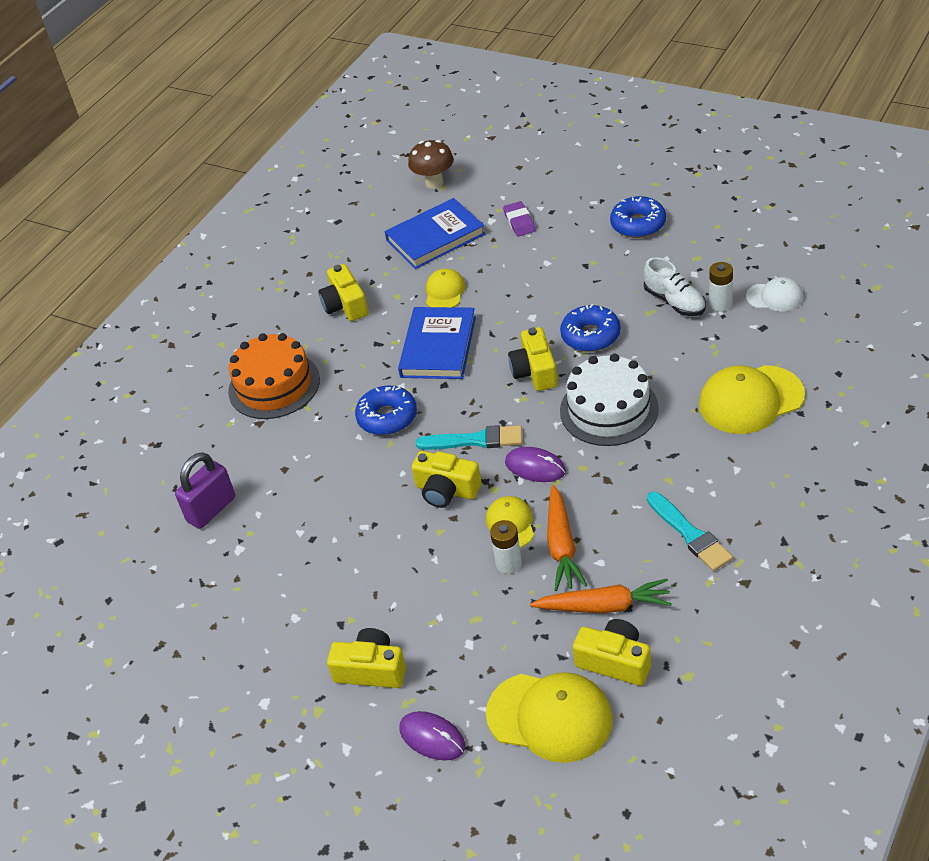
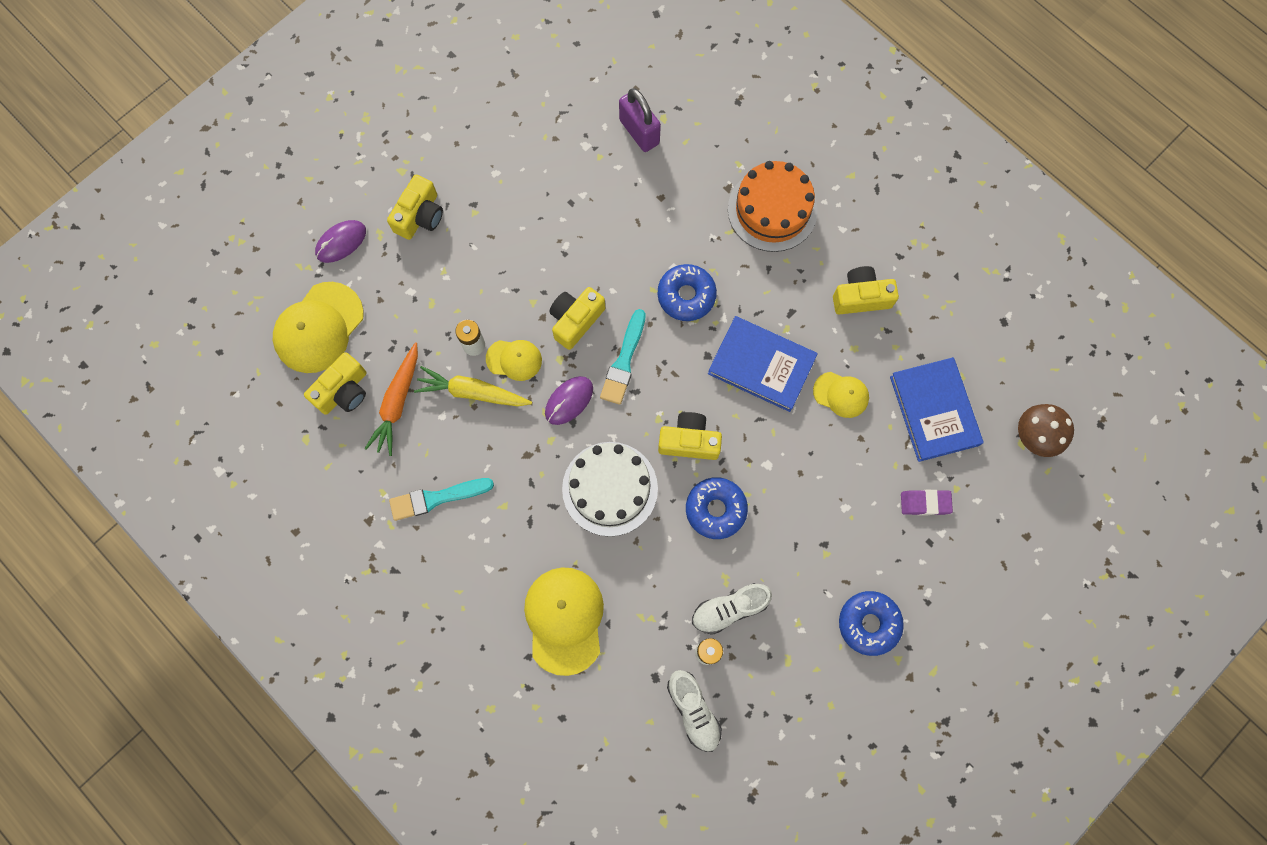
camera: 100 degrees right, 30 degrees up
(562, 546) = (472, 392): orange carrot -> yellow carrot
(775, 297) = (693, 711): white cap -> white shoe

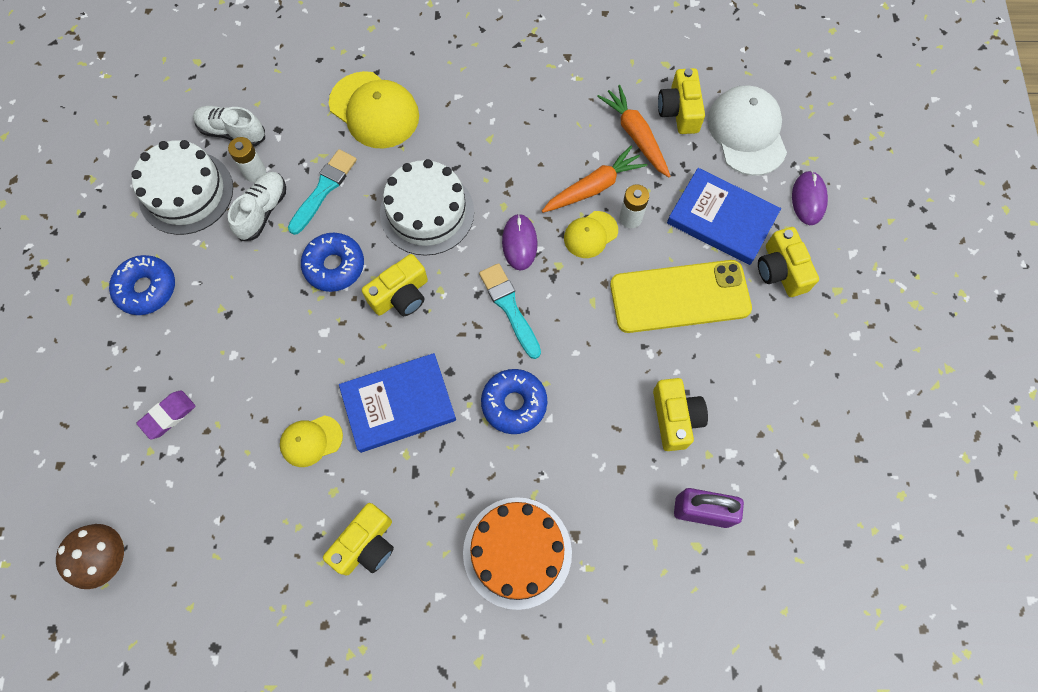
camera: 135 degrees right, 5 degrees down
(319, 328) = (747, 132): yellow cap -> white cap
(436, 498) = (539, 105): turquoise brush -> turquoise brush (324, 189)
(472, 392) = (593, 187): yellow carrot -> orange carrot
(505, 261) = (680, 297): none -> yellow phone
(575, 320) = (578, 303): yellow camera -> yellow camera (675, 418)
(775, 686) = (186, 192): none -> white cake
(934, 410) = (218, 501): blue book -> blue book (721, 219)

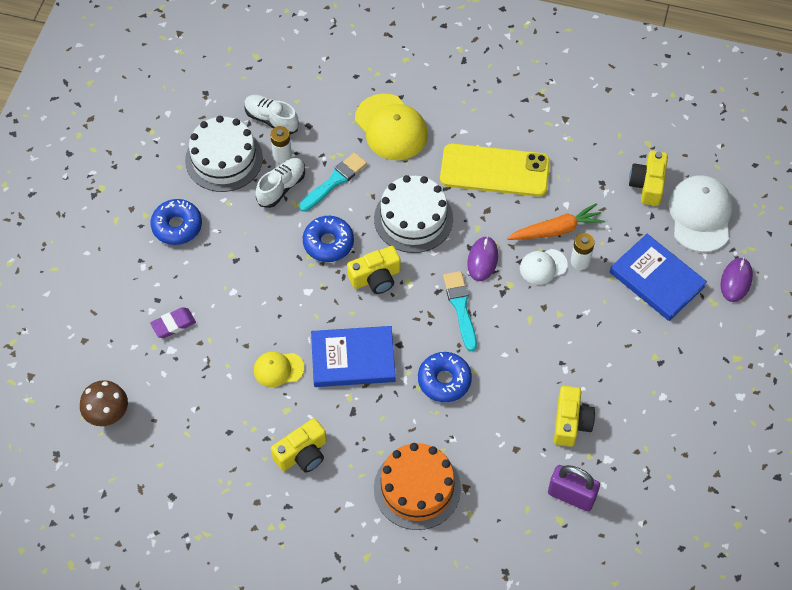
camera: 15 degrees right, 10 degrees down
(590, 234) = (543, 266): yellow cap -> white cap
(635, 135) = (604, 196): orange carrot -> none
(680, 297) = (602, 332): yellow phone -> yellow phone (494, 171)
(781, 270) = (694, 331): yellow camera -> none

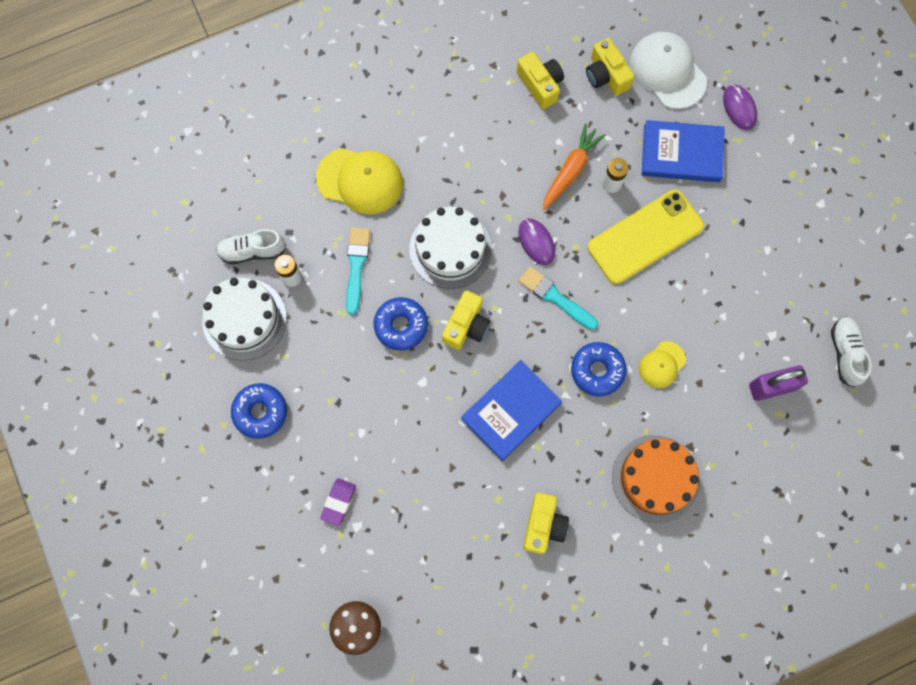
camera: 40 degrees left, 15 degrees up
(278, 369) = (460, 469): yellow cap -> yellow cap (662, 365)
(281, 187) = (317, 306): white shoe -> white shoe (845, 353)
(494, 171) = (478, 155): yellow phone -> yellow phone (645, 237)
(543, 266) = (588, 211): white cap -> none
(571, 422) = (720, 327): yellow camera -> yellow camera (540, 85)

